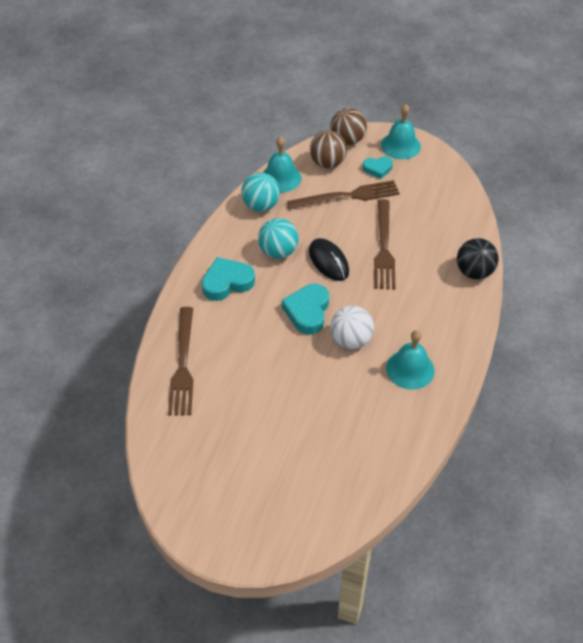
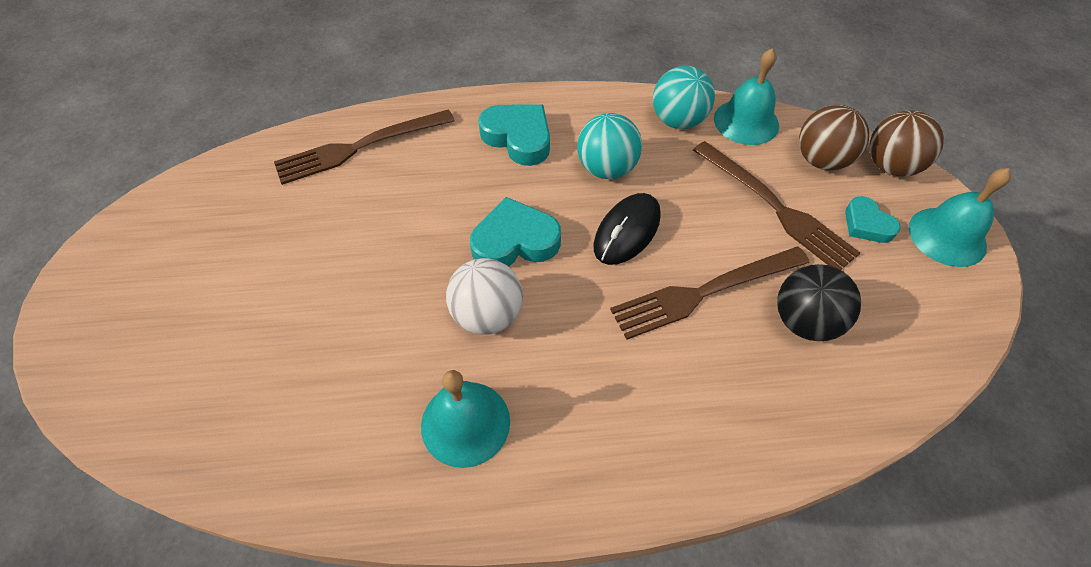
camera: 65 degrees right, 5 degrees up
(474, 272) = (747, 455): black ball -> black ball (804, 321)

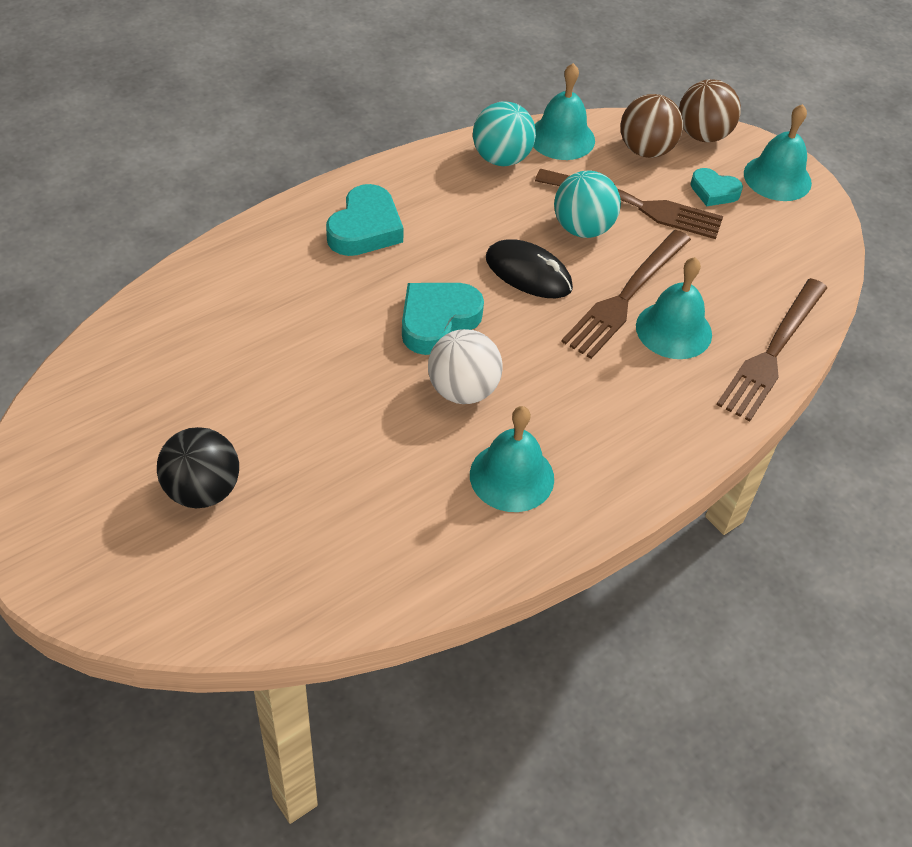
camera: 35 degrees left, 5 degrees down
(359, 147) = (211, 297): brown fork -> brown fork (772, 352)
(518, 138) = (365, 228): turquoise heart -> turquoise heart turned 105 degrees clockwise
(606, 169) = (470, 226): turquoise ball -> turquoise ball (582, 228)
(627, 231) = (528, 273): black mouse -> black mouse turned 60 degrees counterclockwise
(730, 348) = (673, 330): none -> turquoise bell
(804, 321) = (715, 287): black ball -> black ball (202, 490)

